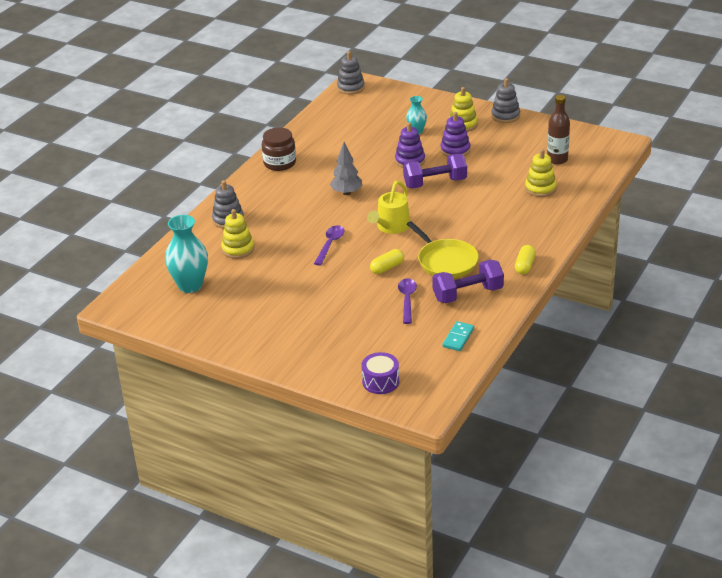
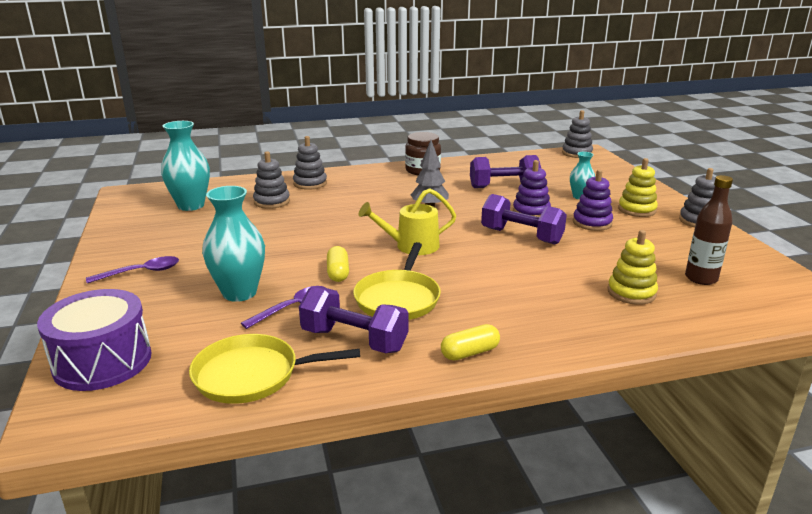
camera: 45 degrees right, 10 degrees down
(238, 249) = (272, 202): yellow stacking toy -> grey stacking toy
(330, 245) = (336, 232): purple spoon -> purple spoon (141, 272)
(358, 148) = (503, 187): none -> purple dumbbell
(363, 311) = (239, 293): none -> turquoise vase
(380, 381) = (102, 361): purple drum -> purple drum, size x1.66
(387, 268) = (338, 273): yellow capsule -> yellow capsule turned 75 degrees clockwise
(458, 338) = (252, 375): turquoise domino -> yellow pan

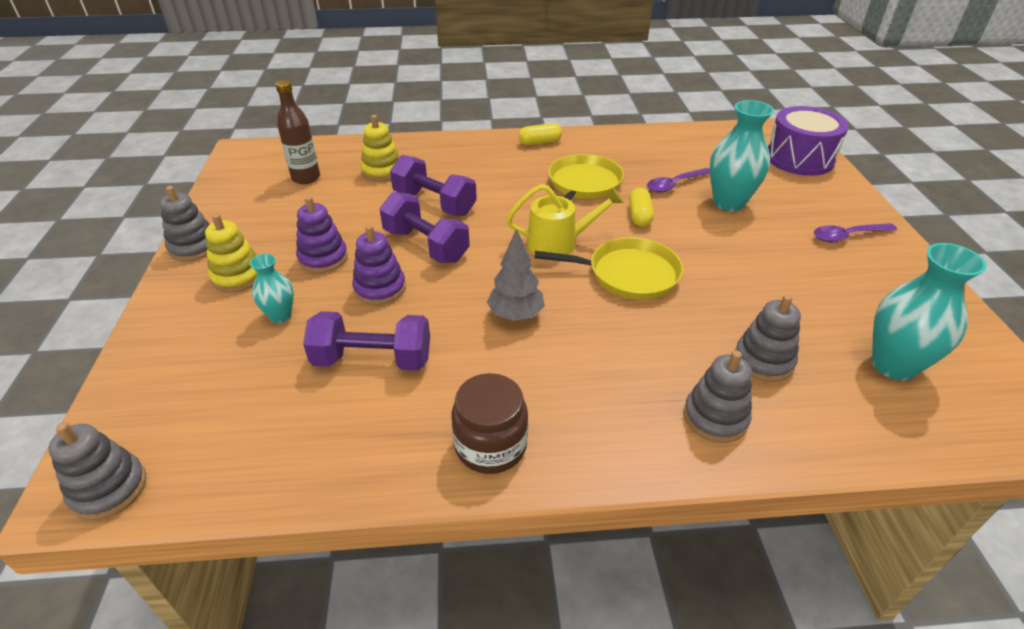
camera: 170 degrees left, 15 degrees up
(252, 375) = (688, 142): yellow pan -> yellow pan (628, 274)
(354, 340) = (621, 156): purple dumbbell -> purple dumbbell (434, 203)

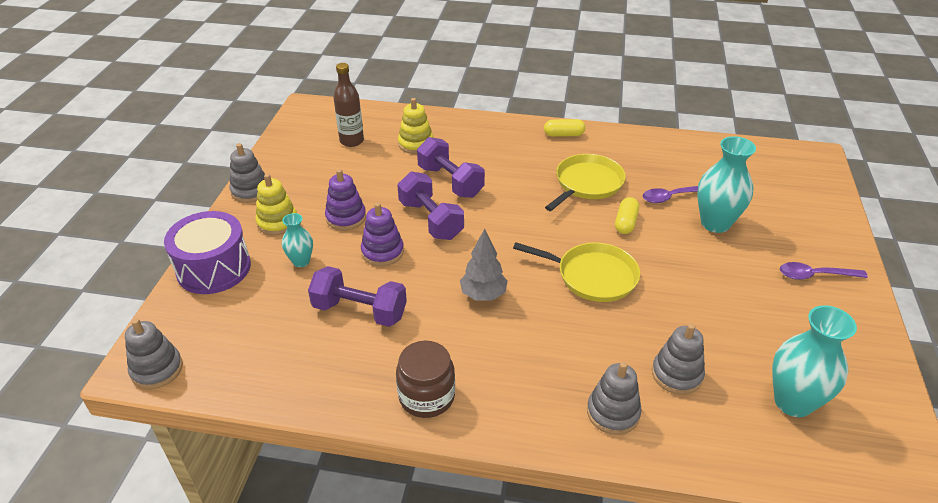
camera: 15 degrees right, 0 degrees up
(558, 243) = (543, 237): yellow watering can -> none
(799, 159) = (808, 188): purple drum -> purple drum (214, 268)

